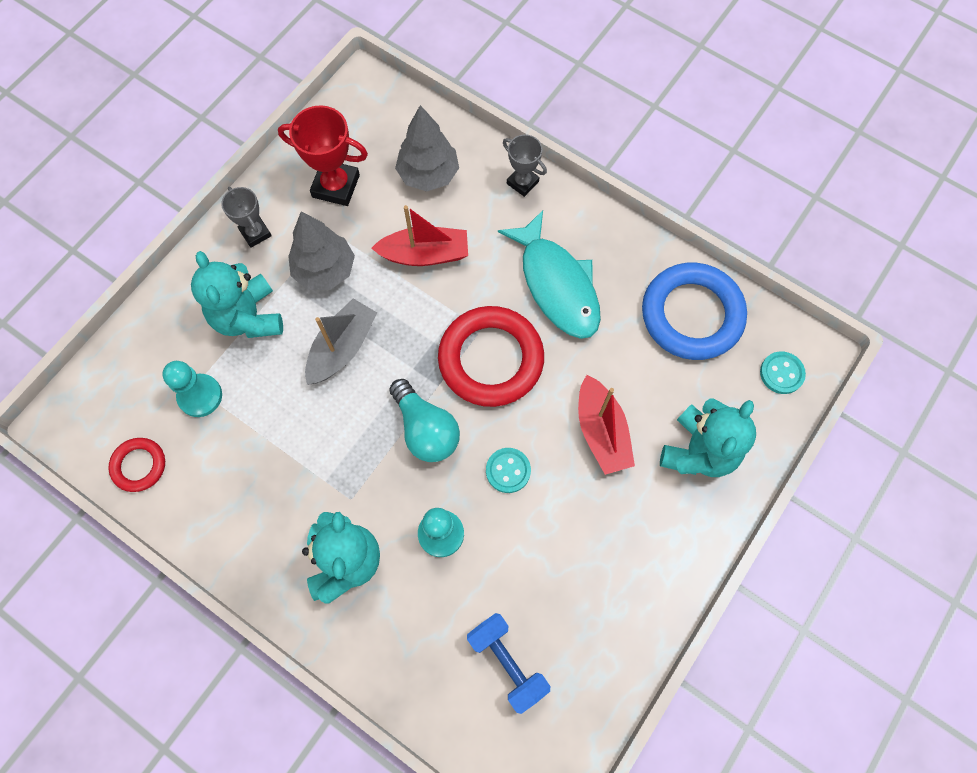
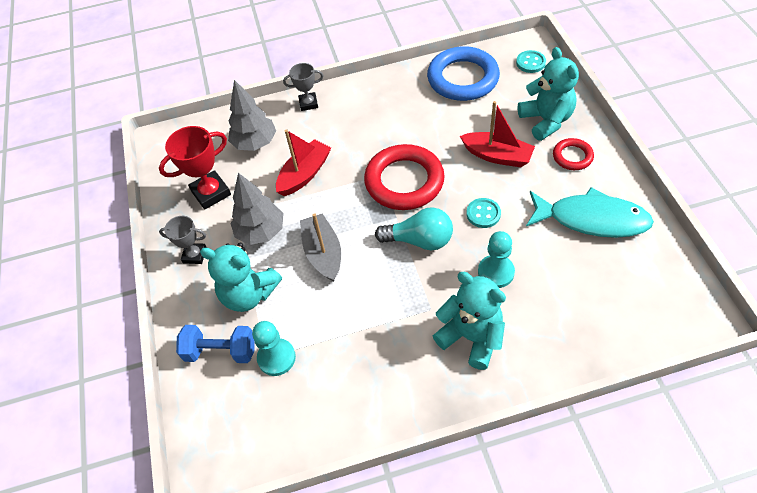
camera: 45 degrees left, 15 degrees down
(139, 465) = (291, 430): red ring -> red ring (572, 156)
(507, 662) = (608, 286): blue dumbbell -> blue dumbbell (221, 351)
(557, 285) = (387, 124): turquoise fish -> turquoise fish (592, 219)

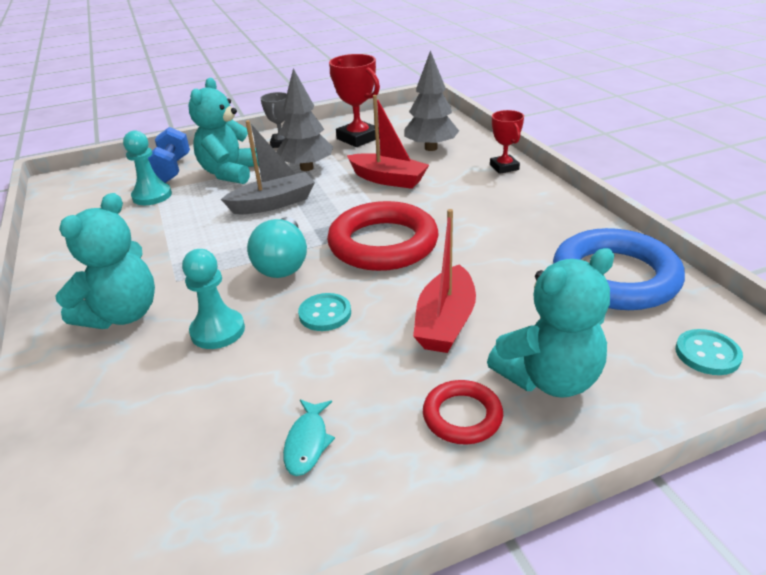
camera: 80 degrees right, 20 degrees down
(308, 103) = (504, 167): grey trophy -> red trophy
(592, 219) = (307, 442): turquoise fish -> turquoise fish, size x0.42

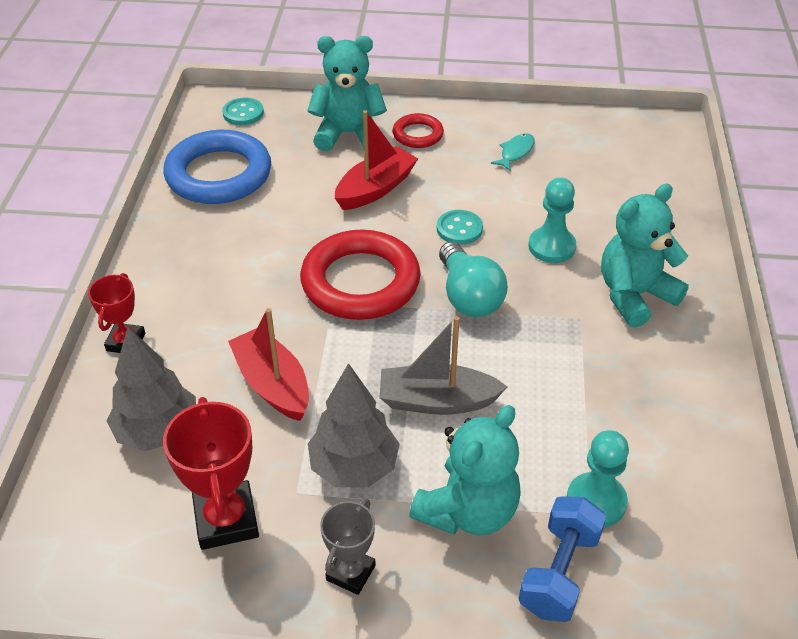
camera: 155 degrees left, 10 degrees up
(283, 263) = (469, 296): turquoise light bulb -> turquoise light bulb turned 135 degrees clockwise

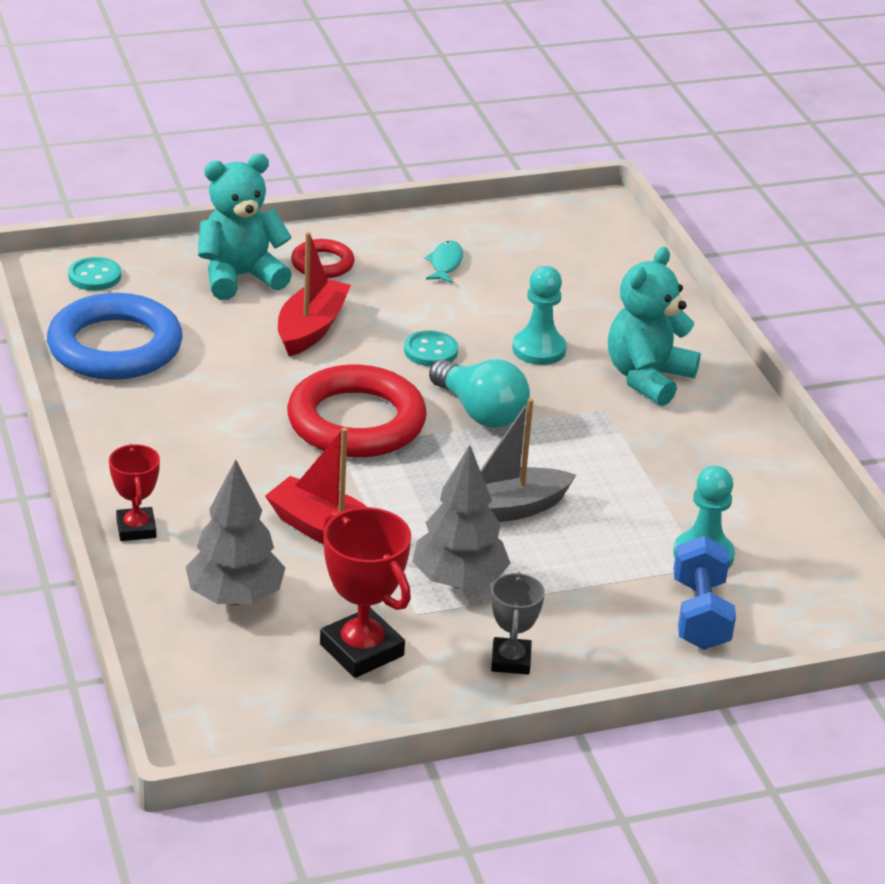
camera: 25 degrees left, 10 degrees down
(468, 511) = (590, 589): turquoise teddy bear -> none

